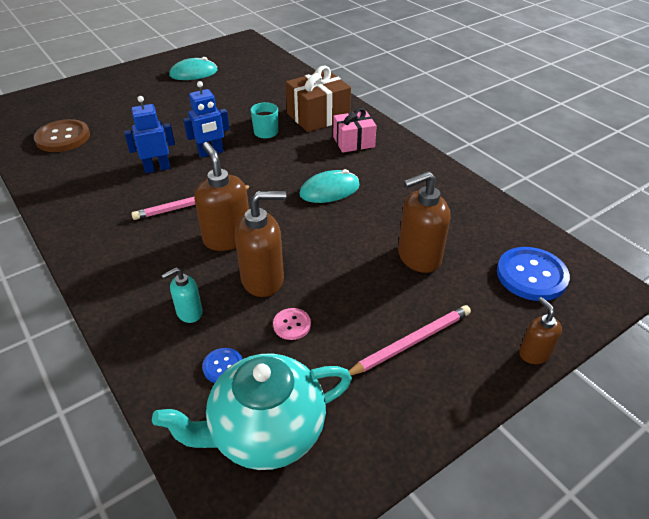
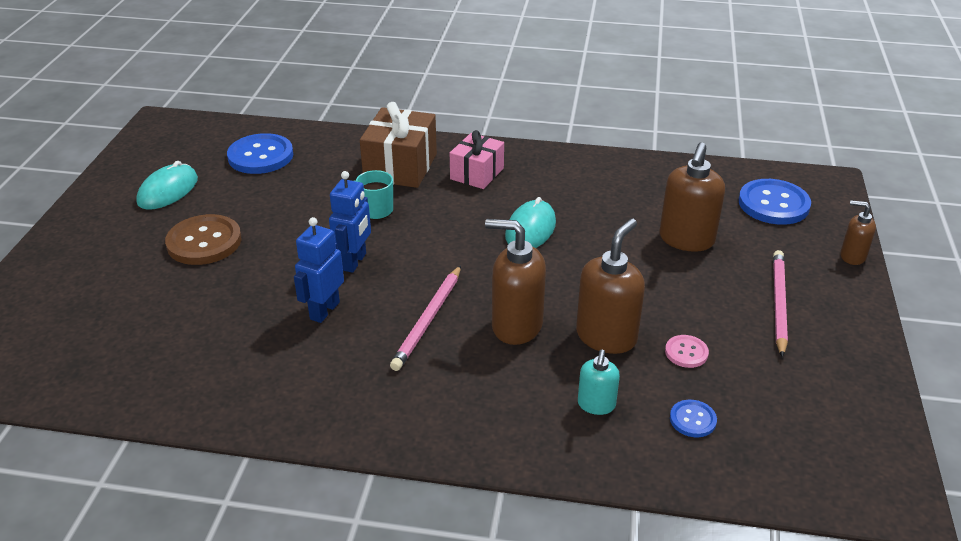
camera: 45 degrees left, 5 degrees down
(63, 137) = (134, 350): brown button -> brown button (204, 242)
(260, 76) = (260, 156): none -> blue button
(265, 432) = (794, 434): turquoise teapot -> none

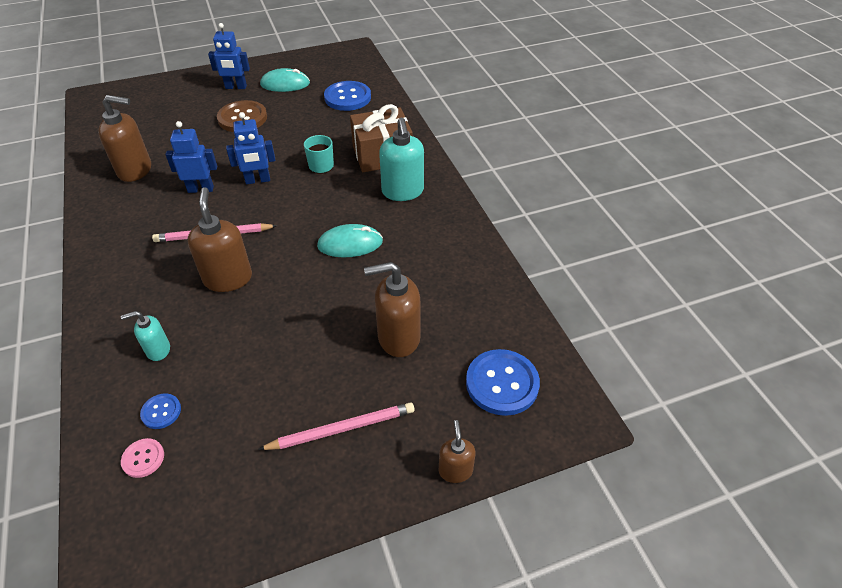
camera: 60 degrees right, 10 degrees up
(120, 230) = (236, 87): none -> blue robot
(477, 174) = (402, 192): pink gift -> turquoise soap dispenser
(606, 336) = (239, 330): brown soap dispenser -> brown soap dispenser (135, 170)
(686, 352) = (241, 384): pink button -> pink button (143, 458)

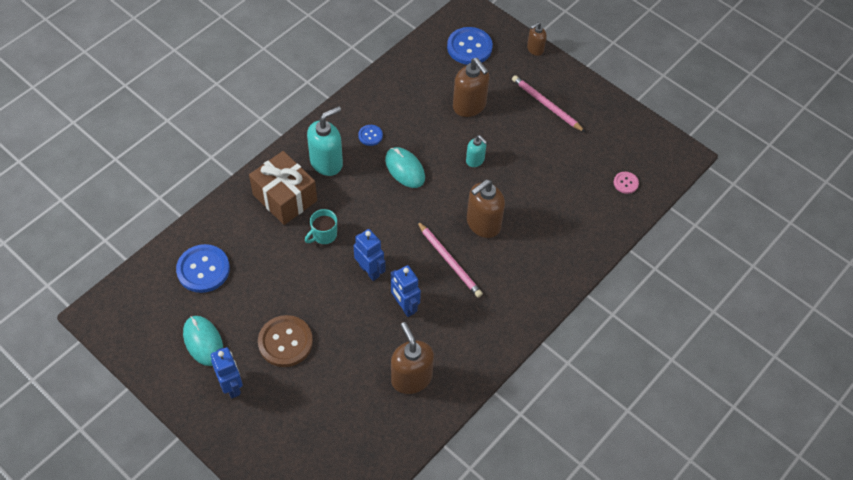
camera: 120 degrees left, 10 degrees up
(158, 350) = (562, 225): turquoise soap dispenser -> turquoise soap dispenser (475, 160)
(161, 412) = (597, 194): blue button -> blue button (370, 136)

